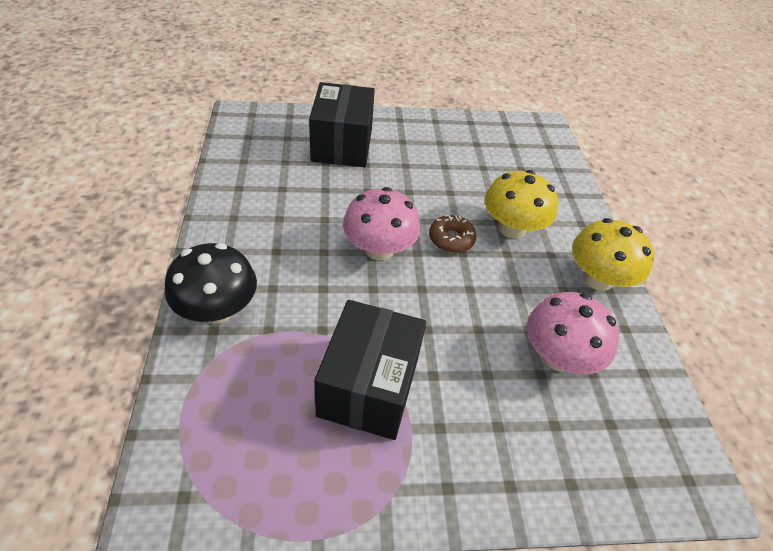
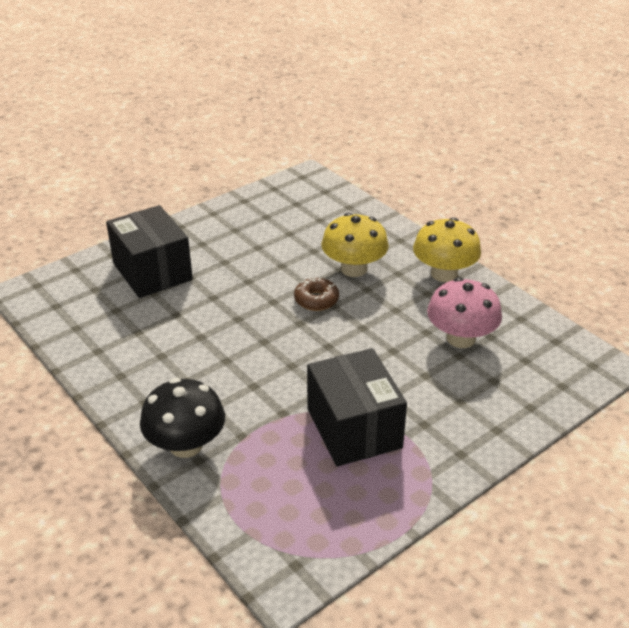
camera: 30 degrees left, 10 degrees down
(379, 249) = (268, 335): pink mushroom -> none

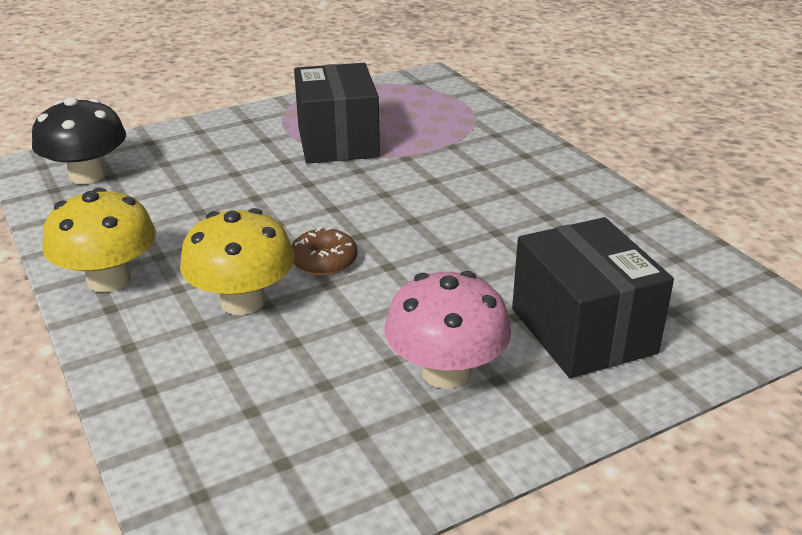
camera: 170 degrees left, 5 degrees down
(186, 445) = (509, 143): black mushroom -> black mushroom (87, 175)
(461, 338) = (163, 201): pink mushroom -> pink mushroom (446, 372)

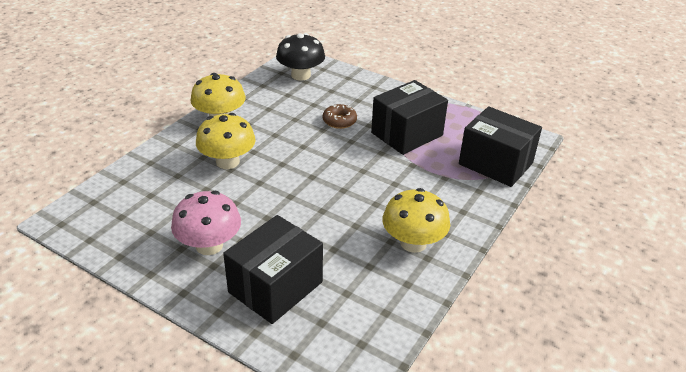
camera: 60 degrees right, 5 degrees up
(324, 261) = (279, 173): brown donut -> brown donut (339, 121)
(455, 109) = (495, 163): none -> black box
(561, 202) = (413, 243): none -> yellow mushroom

